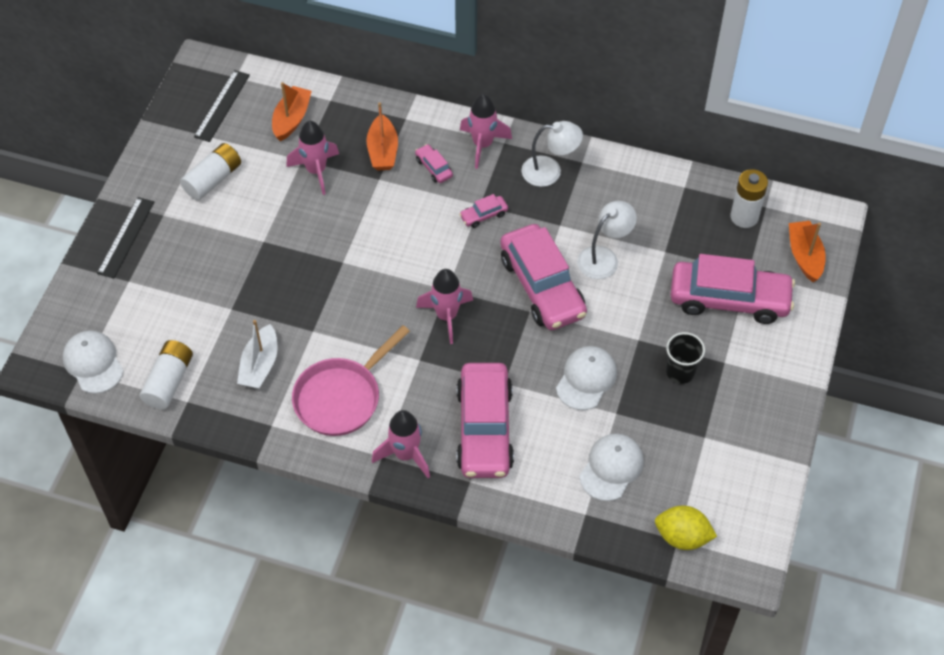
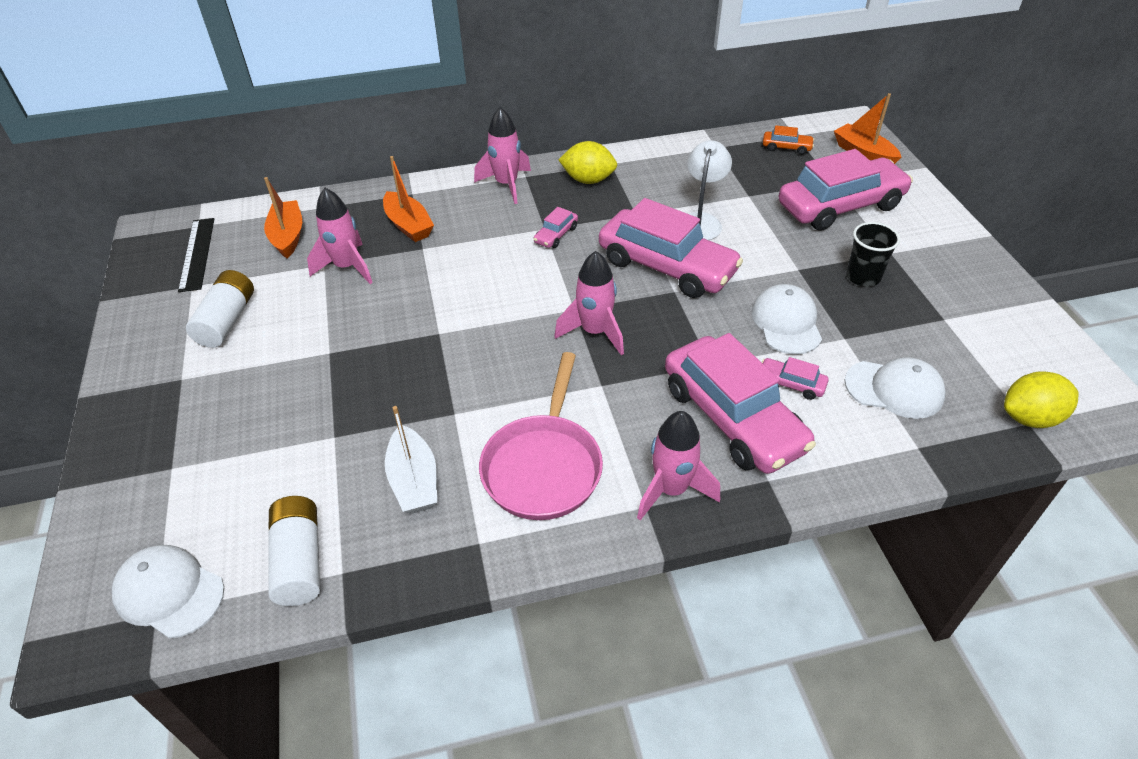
camera: 30 degrees left, 10 degrees down
(126, 237) = (141, 422): black ruler -> none
(434, 168) = (473, 218): pink car -> pink car (791, 384)
(550, 171) = (588, 180): white lamp -> yellow lemon
(611, 468) = (894, 389): white cap -> white cap turned 105 degrees clockwise
(744, 217) = (786, 147): white battery -> orange car

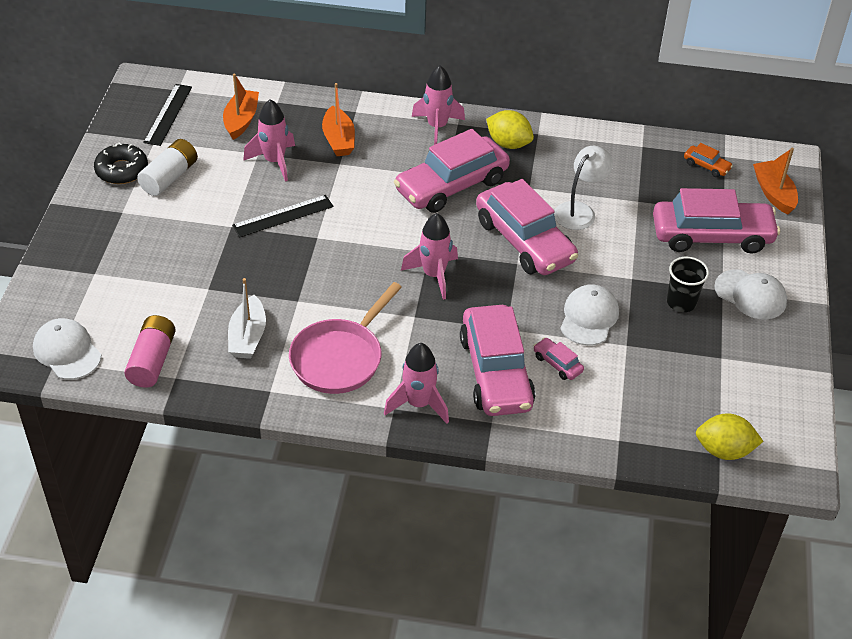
camera: 20 degrees right, 0 degrees up
(162, 330) = (122, 170): none -> black donut
(299, 560) = (152, 361): white battery -> pink battery
(386, 322) = (283, 216): none -> black ruler
(556, 235) = (451, 185): pink car -> pink car, size x2.42
(894, 389) = (635, 395): white cap -> white cap (750, 295)

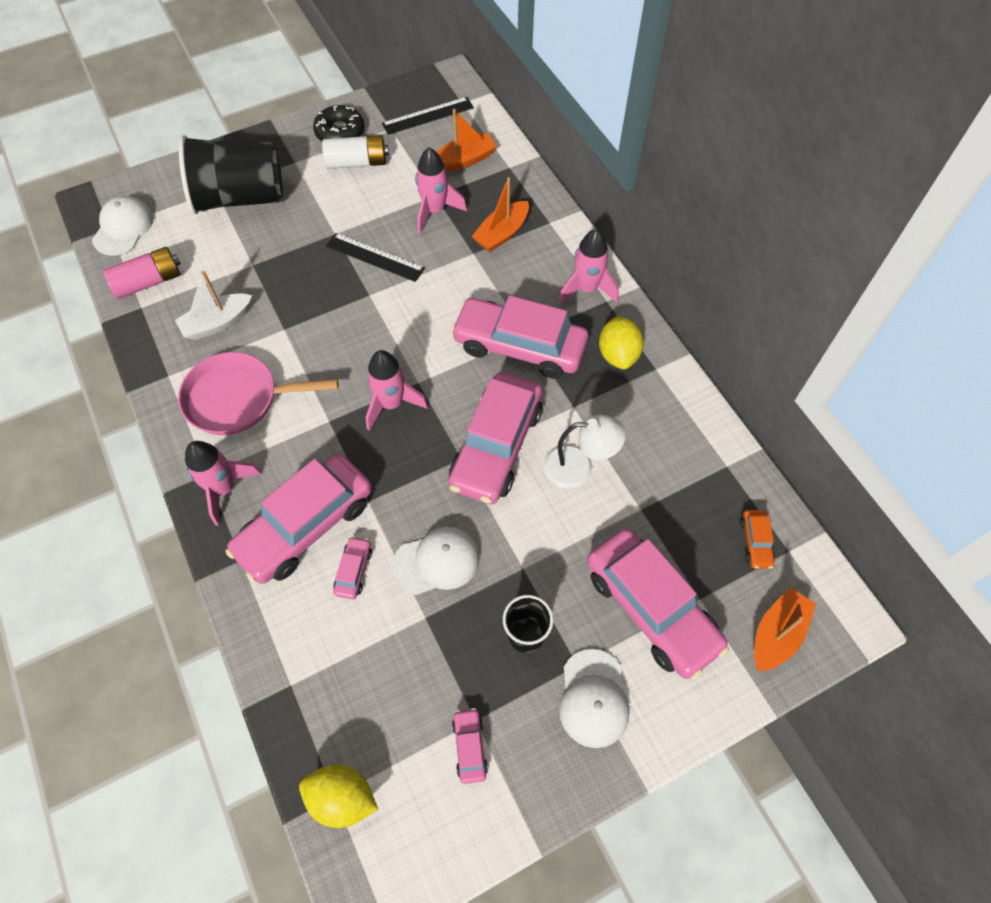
camera: 55 degrees right, 15 degrees up
(123, 262) = (240, 198): none -> black cup
(724, 450) = (342, 798): yellow lemon -> yellow lemon turned 45 degrees counterclockwise
(737, 369) = (469, 747): none -> pink car

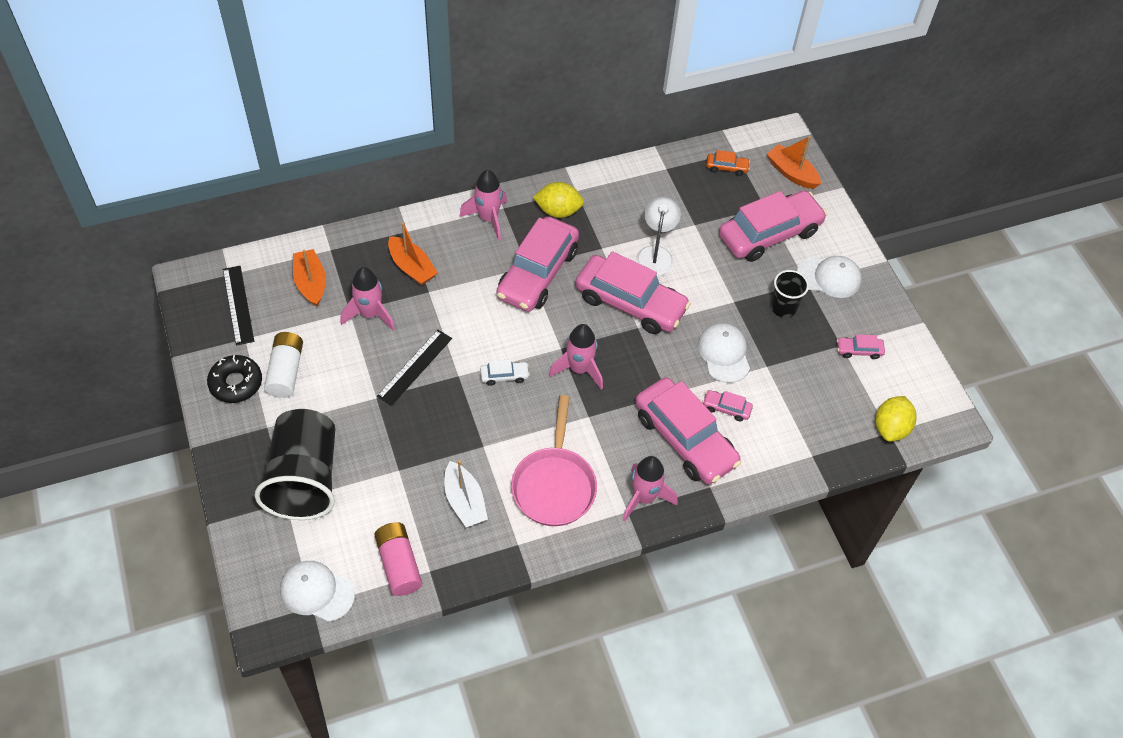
camera: 85 degrees left, 5 degrees down
(373, 334) = (504, 376): none -> white car

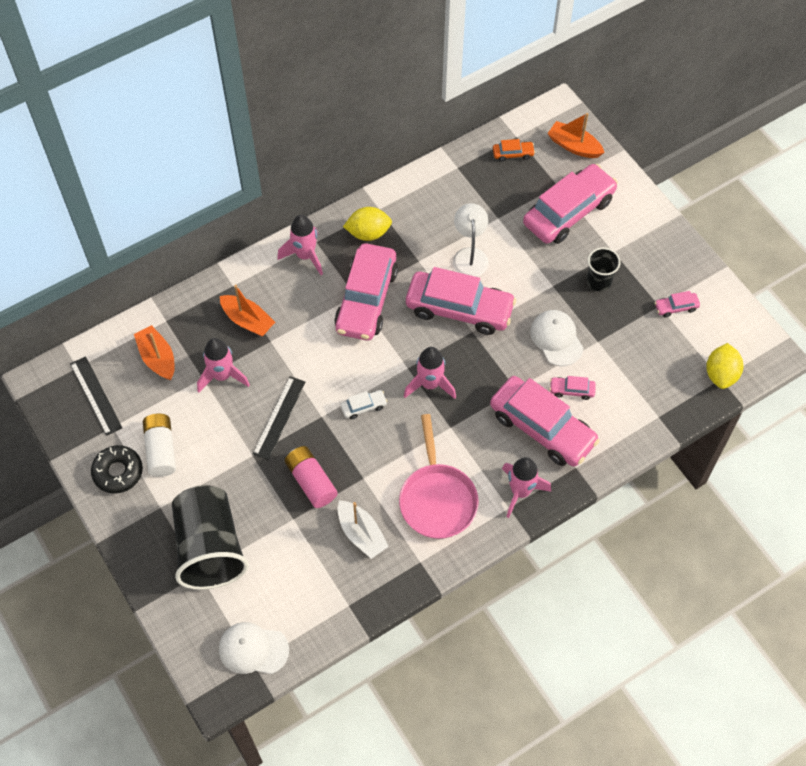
camera: 10 degrees left, 5 degrees up
(398, 564) = (319, 606): pink battery -> pink battery (311, 481)
(829, 277) = (633, 242): white cap -> none

